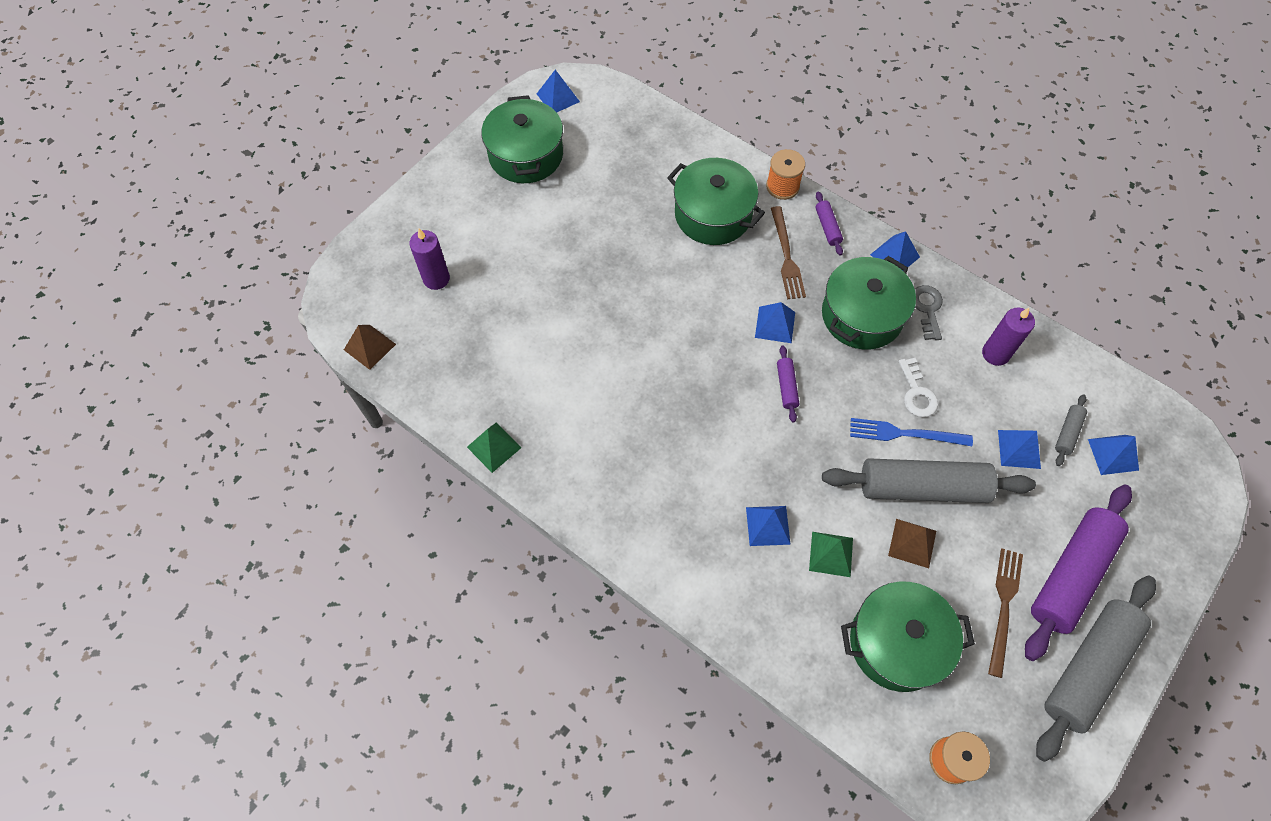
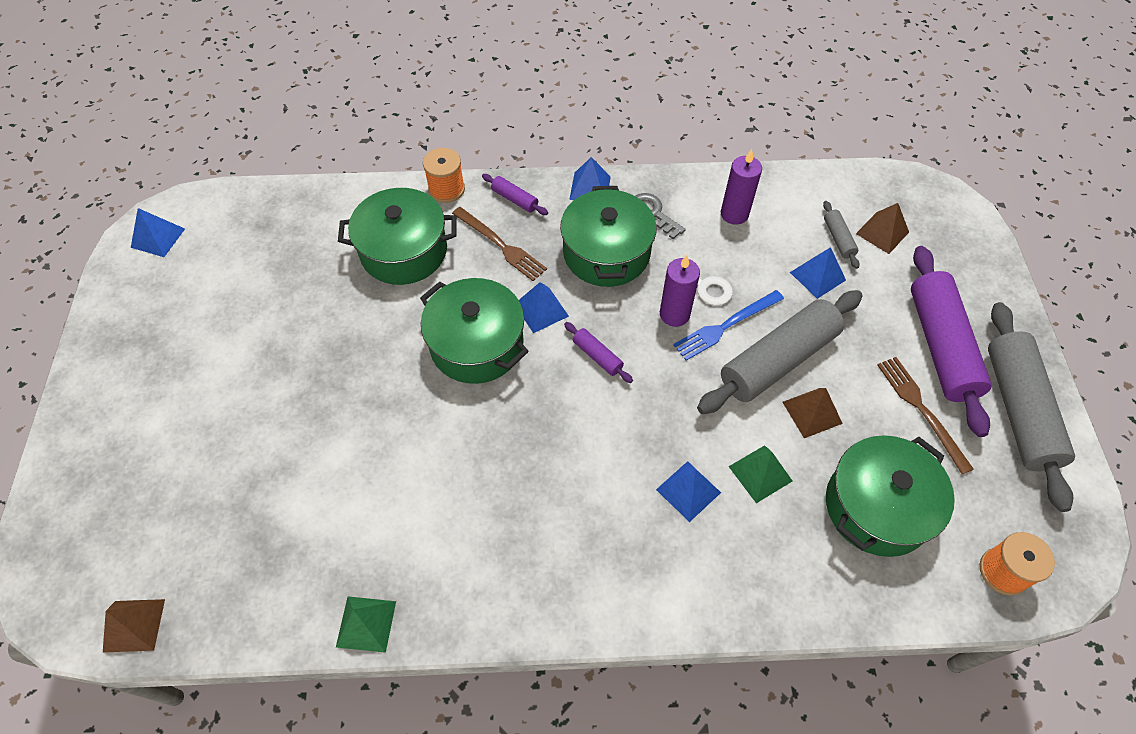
camera: 40 degrees left, 5 degrees down
(436, 279) = (160, 497): purple candle -> purple candle (674, 314)
(526, 155) = (166, 311): green pot -> green pot (476, 344)
(1113, 454) = (882, 233): blue pyramid -> brown pyramid

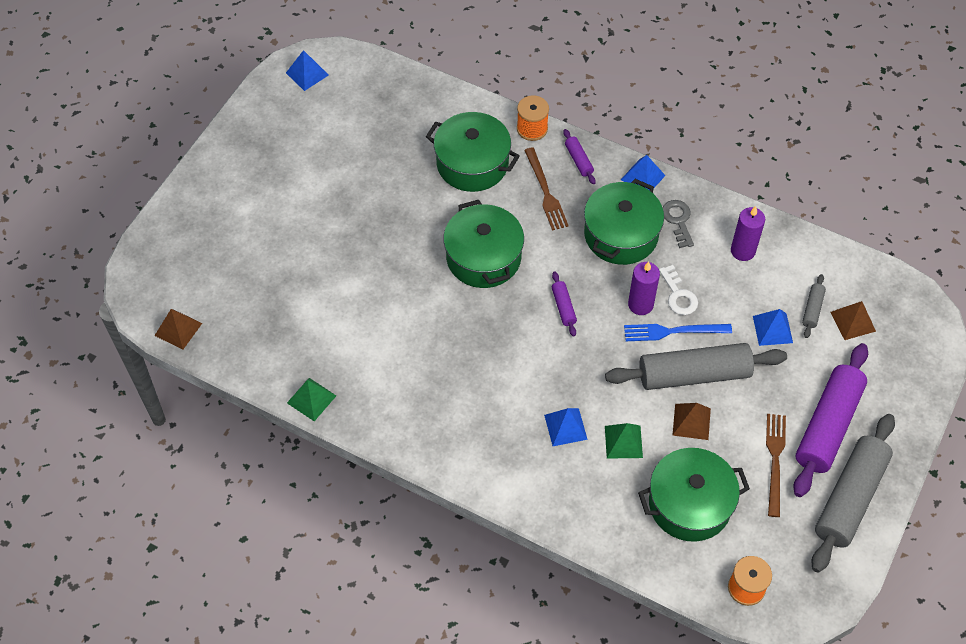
camera: 30 degrees right, 0 degrees up
(541, 310) = (545, 254): blue pyramid -> none

